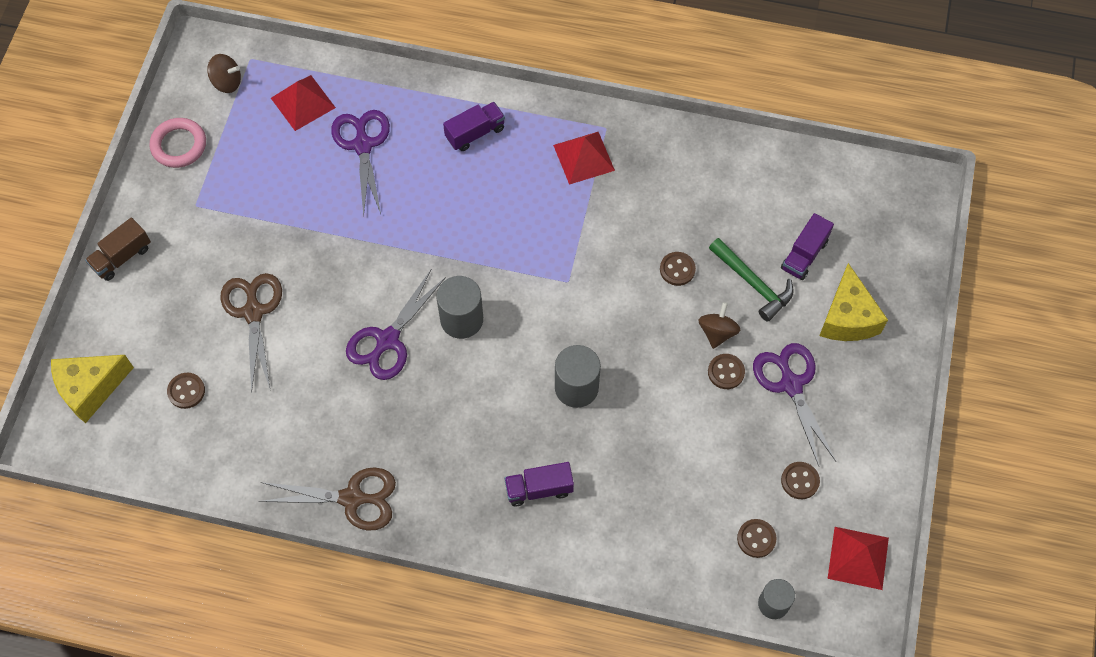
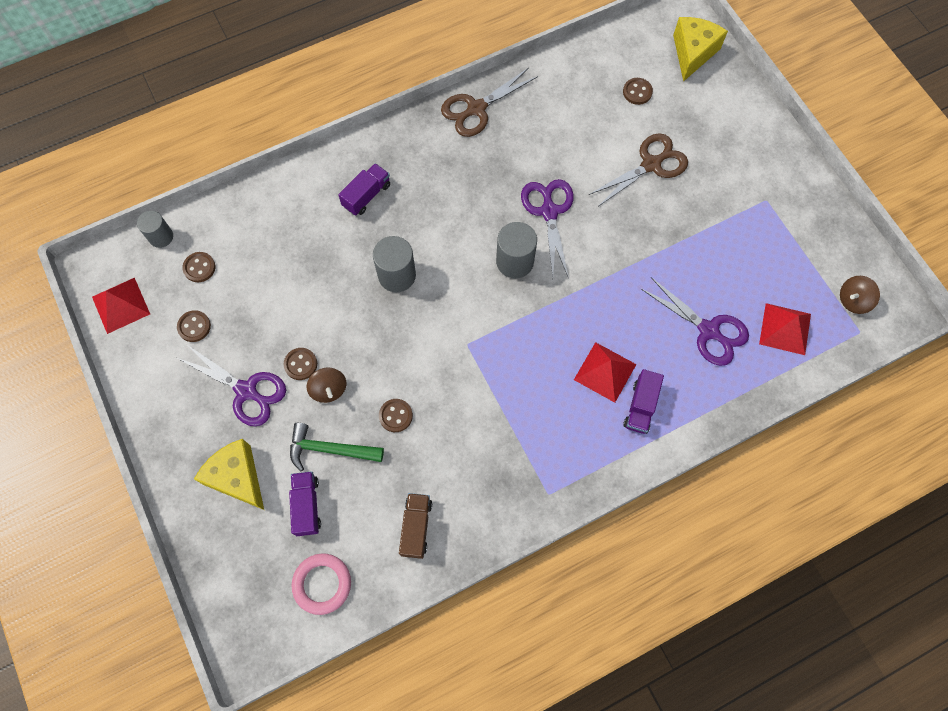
camera: 140 degrees right, 5 degrees up
(122, 257) = (769, 134): brown truck -> brown truck (416, 527)
(179, 145) = (826, 230): pink ring -> pink ring (322, 584)
(253, 312) = (651, 164): brown scissors -> brown scissors turned 75 degrees counterclockwise
(583, 157) = (542, 453): red pyramid -> red pyramid (605, 372)

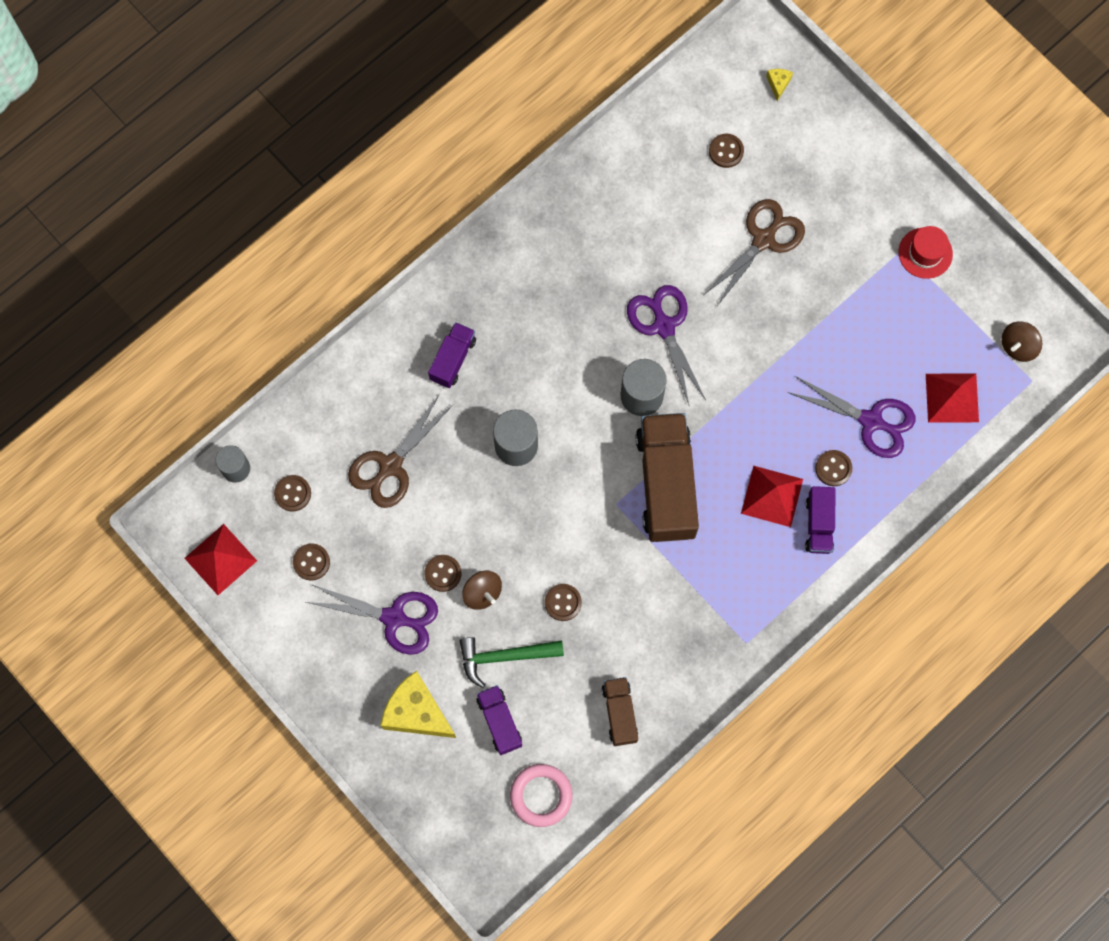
camera: 15 degrees left, 5 degrees up
(476, 109) = (546, 220): brown scissors -> brown scissors (390, 466)
(515, 339) = (666, 484): none -> brown truck
(665, 362) = (833, 468): none -> brown button
(693, 53) = (778, 84): yellow cheese -> yellow cheese, size x0.43
(786, 206) = (925, 253): none -> red hat

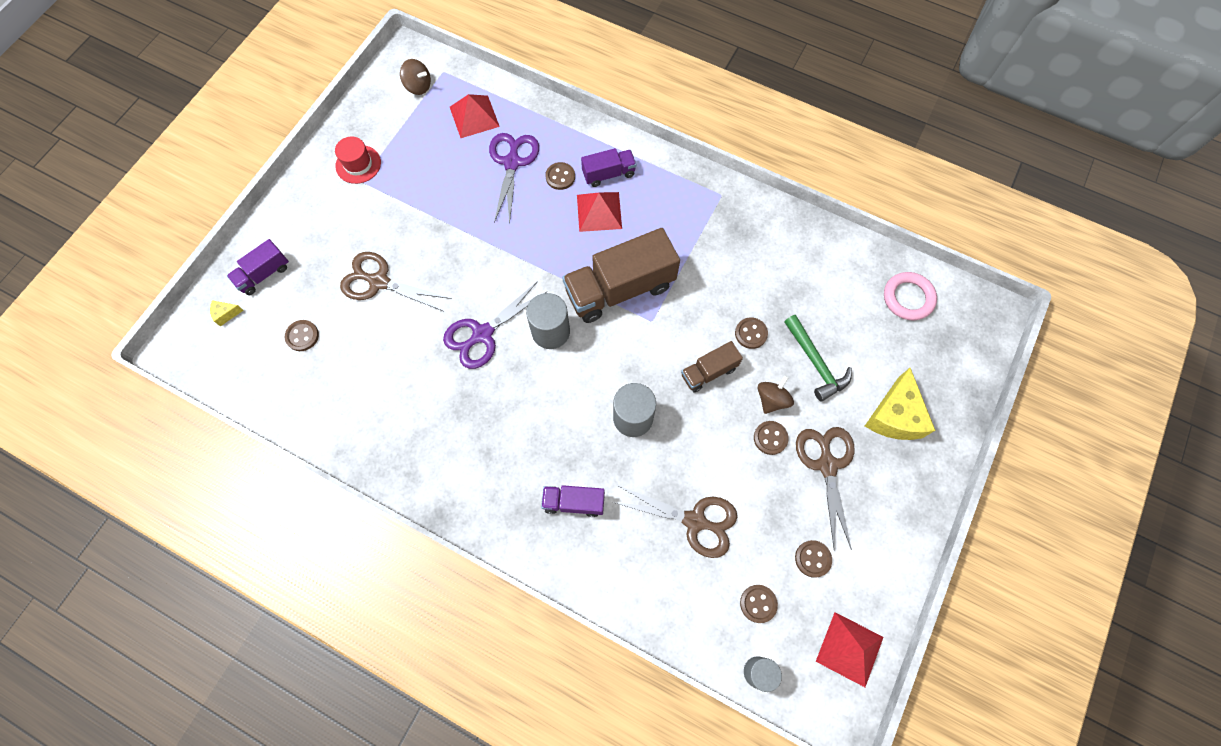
camera: 110 degrees left, 5 degrees down
(394, 618) = (827, 464): purple scissors -> brown scissors
(499, 722) = (868, 348): purple truck -> purple truck (264, 274)
(619, 713) = (817, 263): brown truck -> brown truck (709, 372)

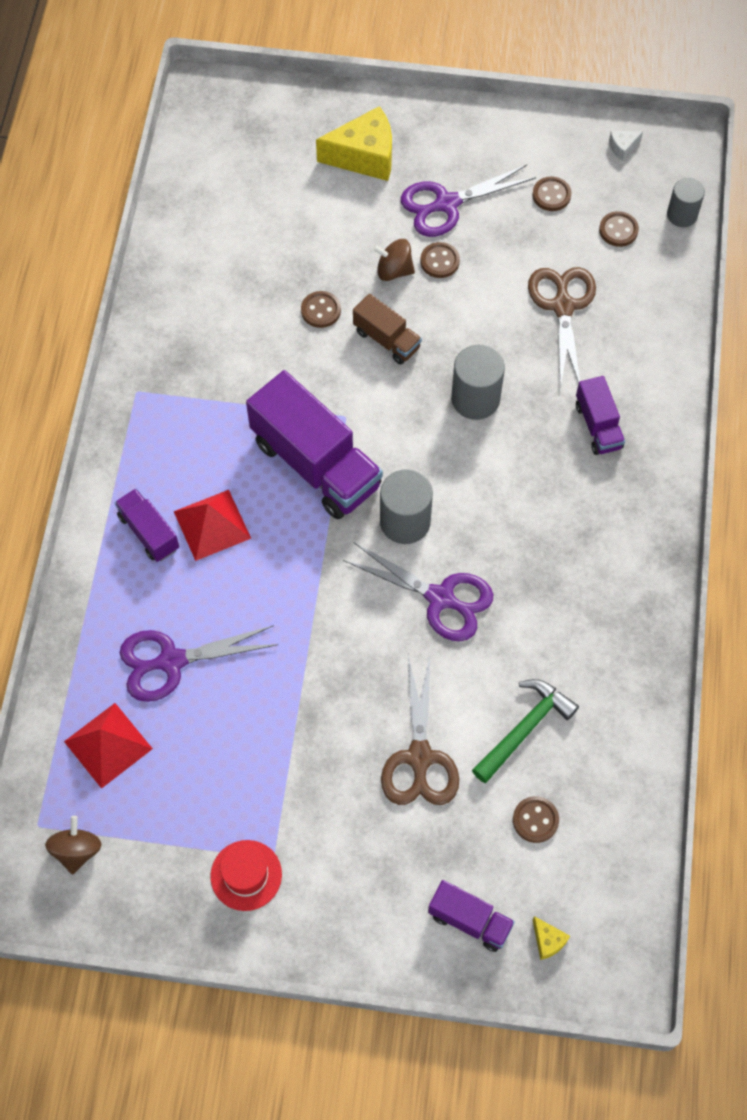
camera: 110 degrees left, 5 degrees down
(560, 177) = (174, 591): brown button -> none
(620, 289) = (316, 464): brown truck -> purple truck
(816, 363) = (332, 239): green hammer -> green hammer (525, 728)
(827, 464) = (446, 204): brown scissors -> purple scissors
(849, 649) = (622, 147): red pyramid -> white cheese
(908, 298) = (213, 170): pink ring -> none

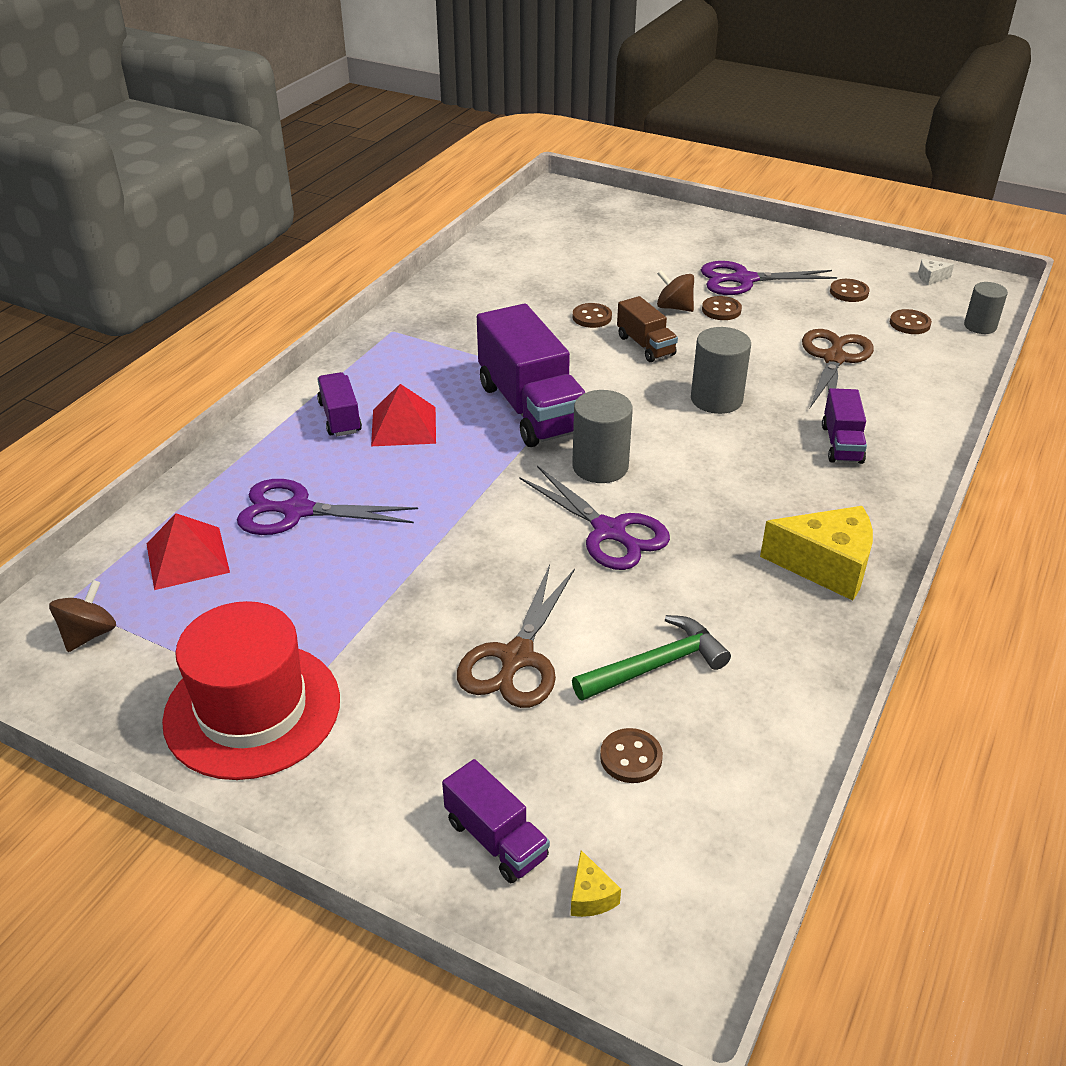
camera: 20 degrees right, 25 degrees down
(246, 875) = (252, 709): red hat -> red hat, size x1.91
(364, 156) = (680, 242): yellow cheese -> yellow cheese (826, 566)

